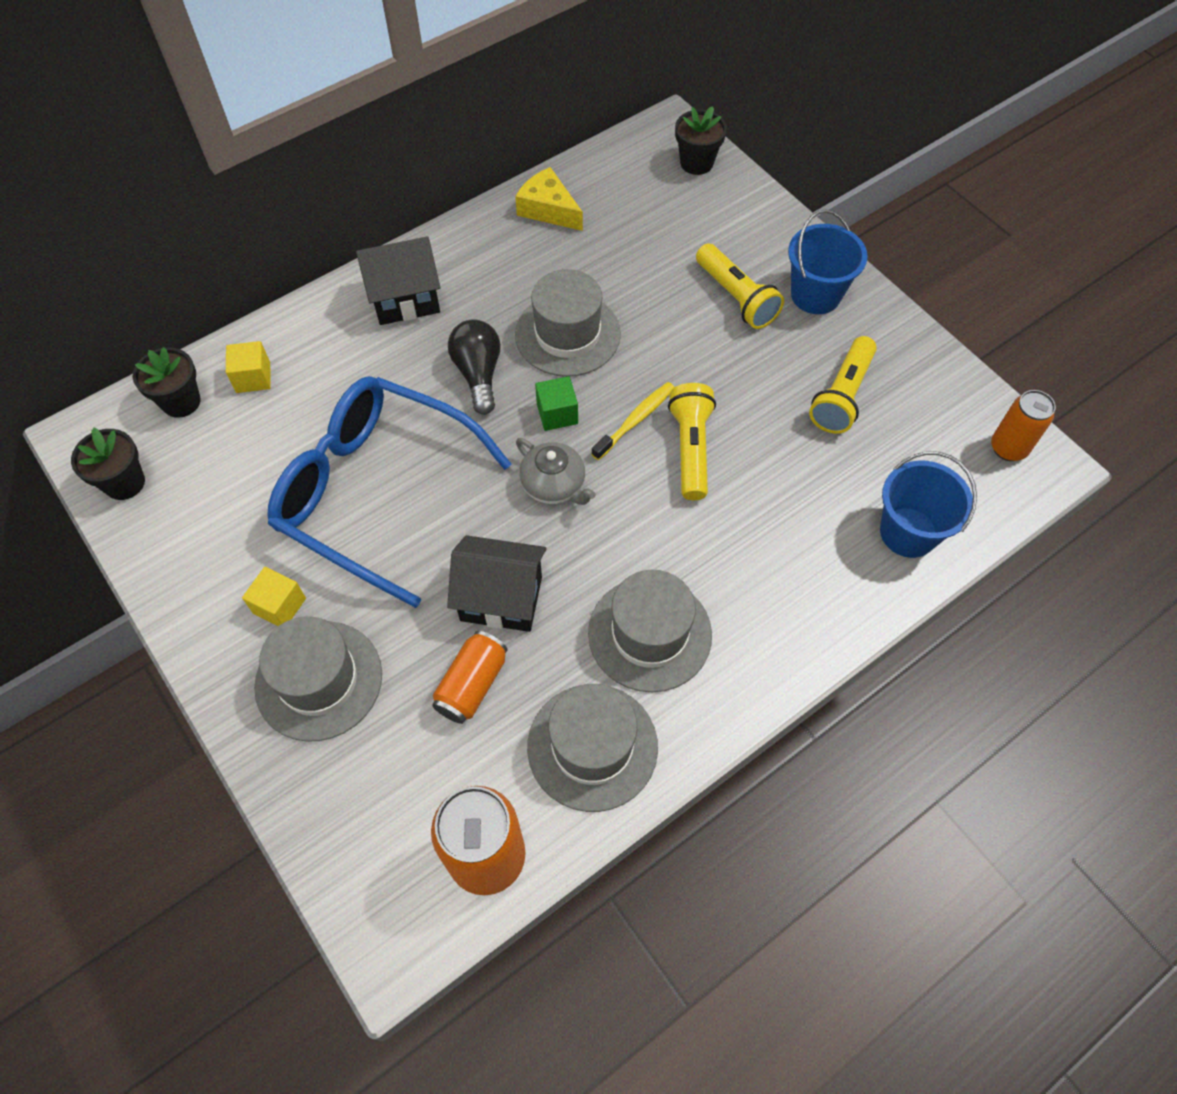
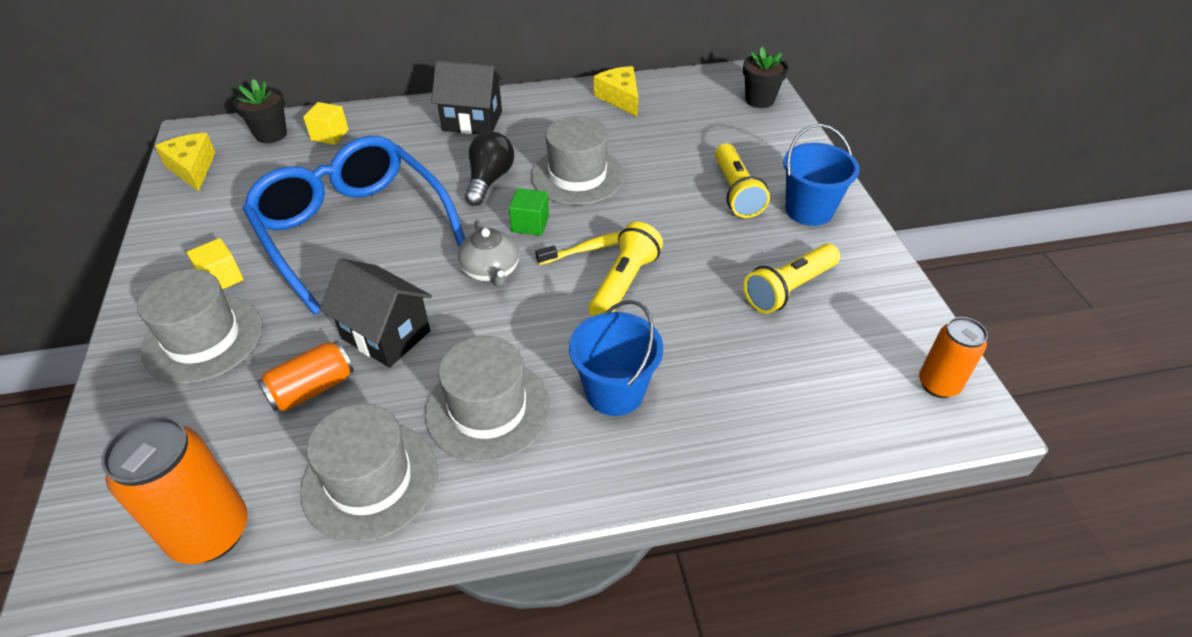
camera: 25 degrees right, 15 degrees down
(124, 483) = (192, 168): black flower pot -> yellow cheese
(908, 532) = (790, 419): blue bucket -> blue bucket (614, 391)

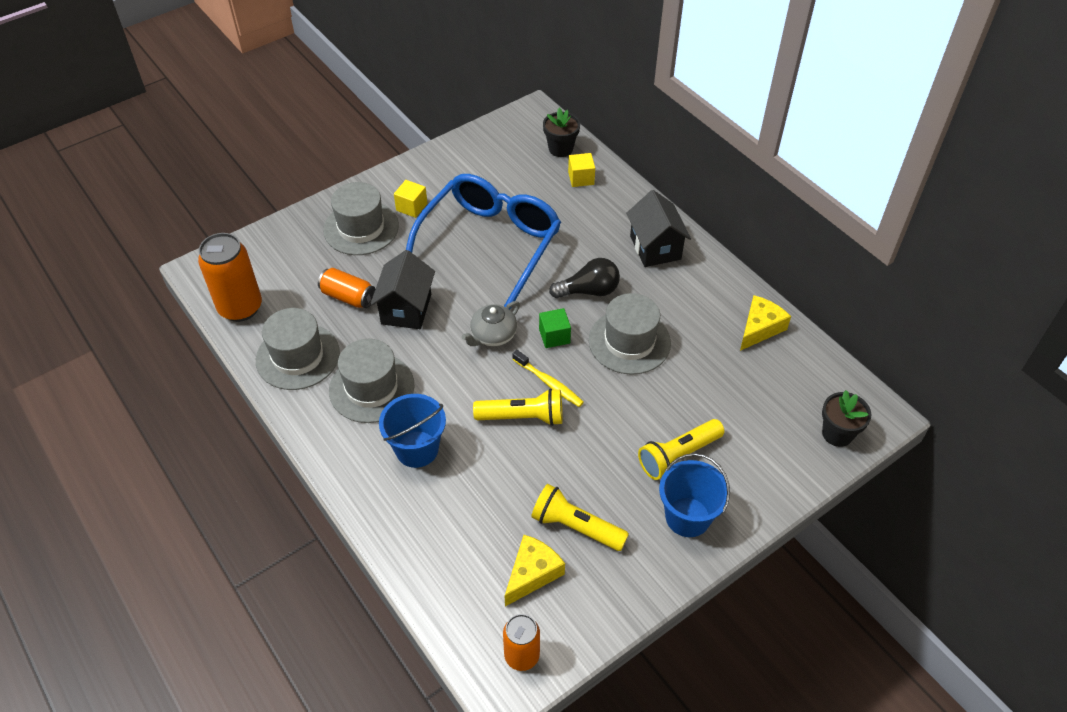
camera: 65 degrees right, 5 degrees up
(192, 168) = (500, 133): yellow cheese -> yellow cheese (532, 573)

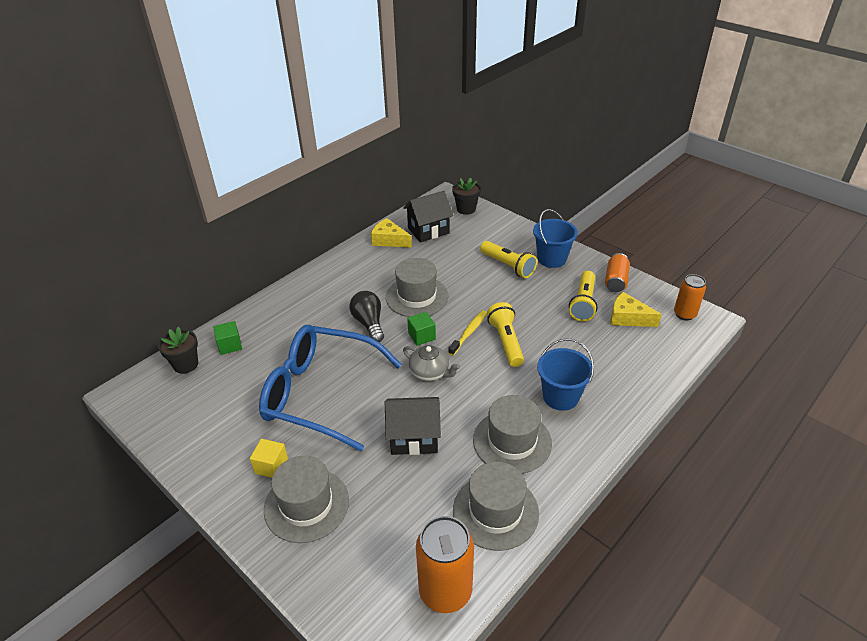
camera: 100 degrees left, 10 degrees down
(348, 297) = (408, 489): orange can -> orange can (615, 281)
(581, 178) = (230, 345): yellow cube -> green cube
(655, 247) = (316, 293): black house -> black house (428, 230)

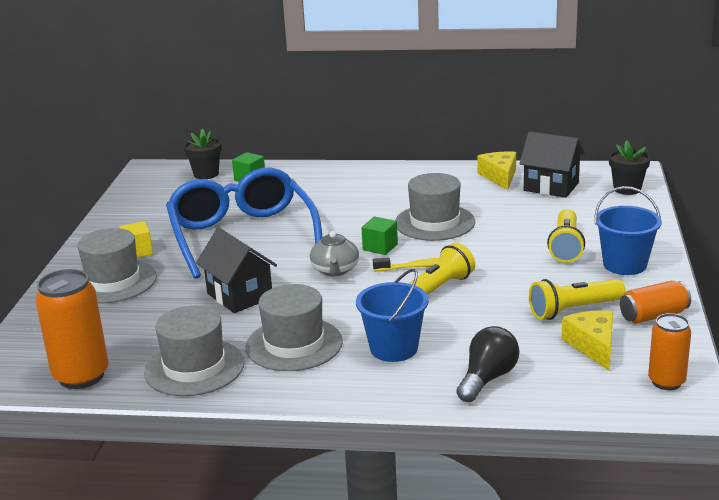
camera: 55 degrees right, 15 degrees down
(369, 323) = (361, 218): black light bulb -> black light bulb (487, 378)

